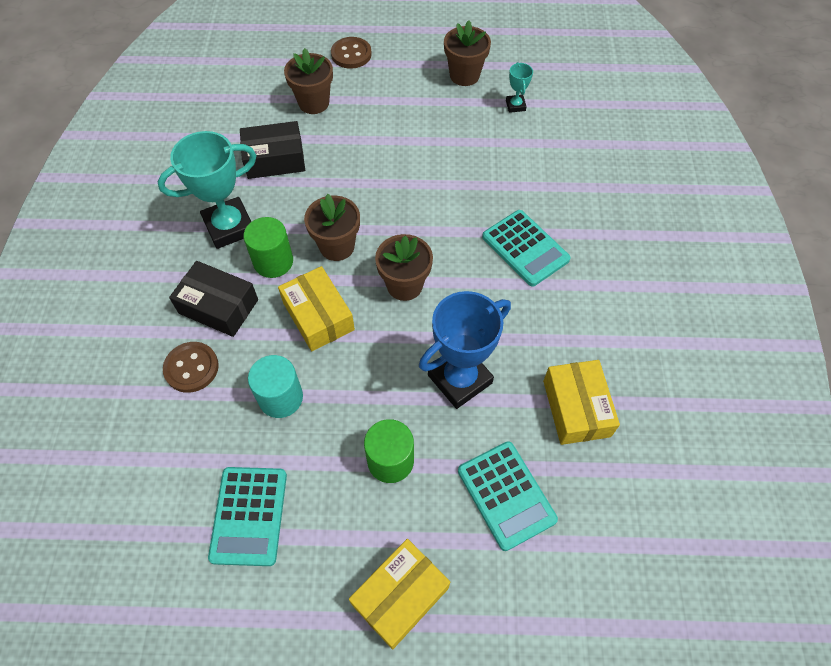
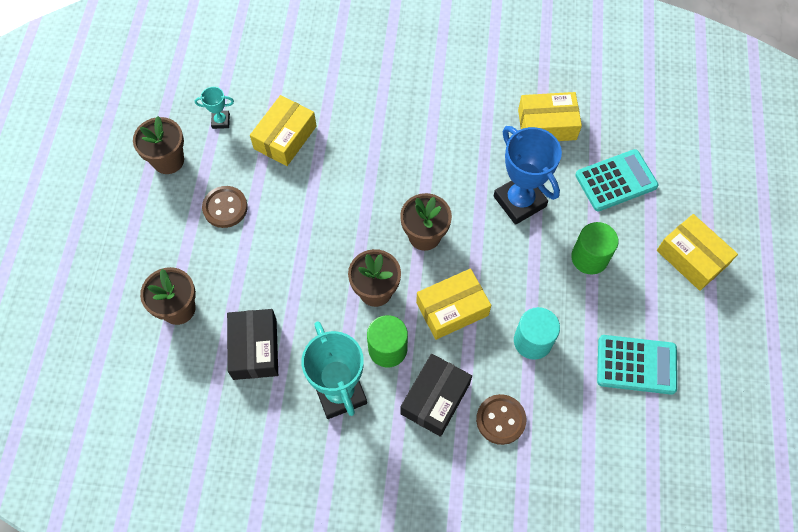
camera: 85 degrees left, 5 degrees up
(351, 54) = (109, 268): brown button -> brown button (225, 208)
(506, 156) = (285, 137): none -> yellow box
(525, 248) = (394, 137): turquoise calculator -> none

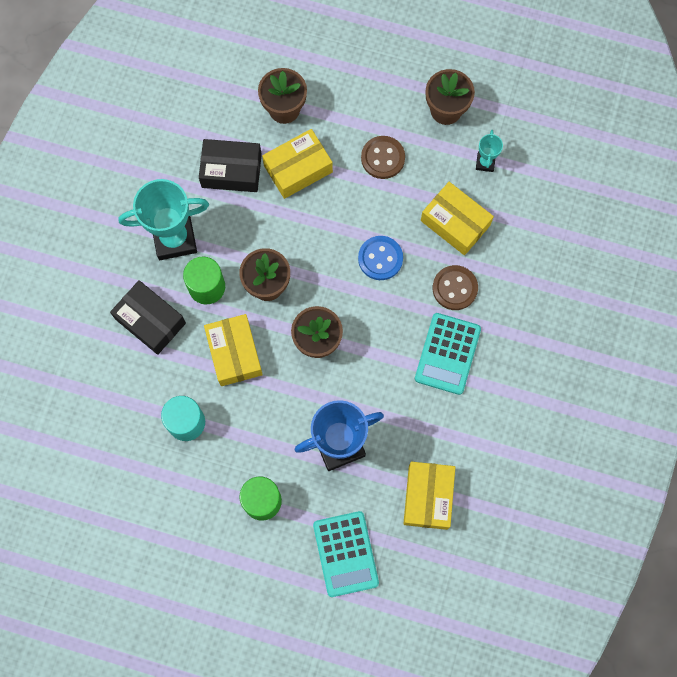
camera: 100 degrees right, 10 degrees up
(331, 194) = (380, 258): none -> blue button
(500, 420) = (118, 375): brown button -> brown button (455, 288)
(636, 365) = (141, 516): turquoise calculator -> turquoise calculator (447, 354)
(692, 258) = (241, 608): yellow box -> yellow box (298, 169)

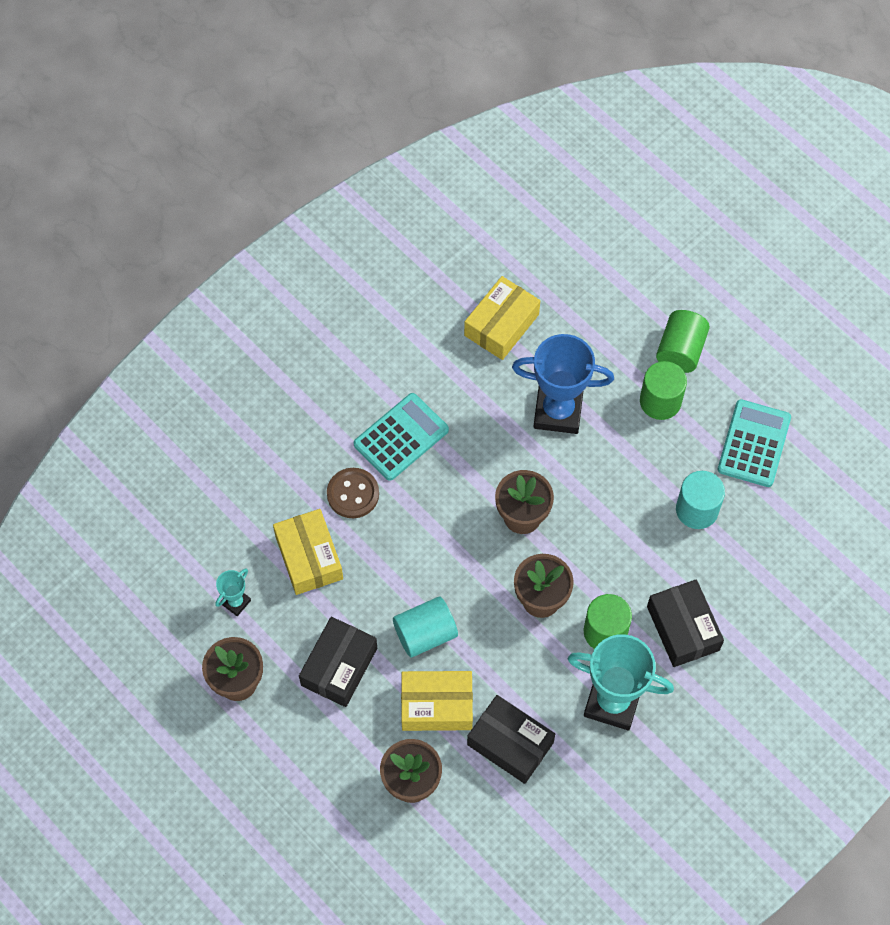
camera: 150 degrees left, 10 degrees down
(234, 353) = (613, 550): yellow box -> none
(269, 558) = (680, 350): none -> green cylinder
(336, 214) = (425, 633): none -> turquoise cylinder
(345, 554) = (607, 318): turquoise calculator -> turquoise calculator (754, 444)
(380, 258) = (408, 563): blue button -> none
(383, 158) = (339, 666): brown button -> black box

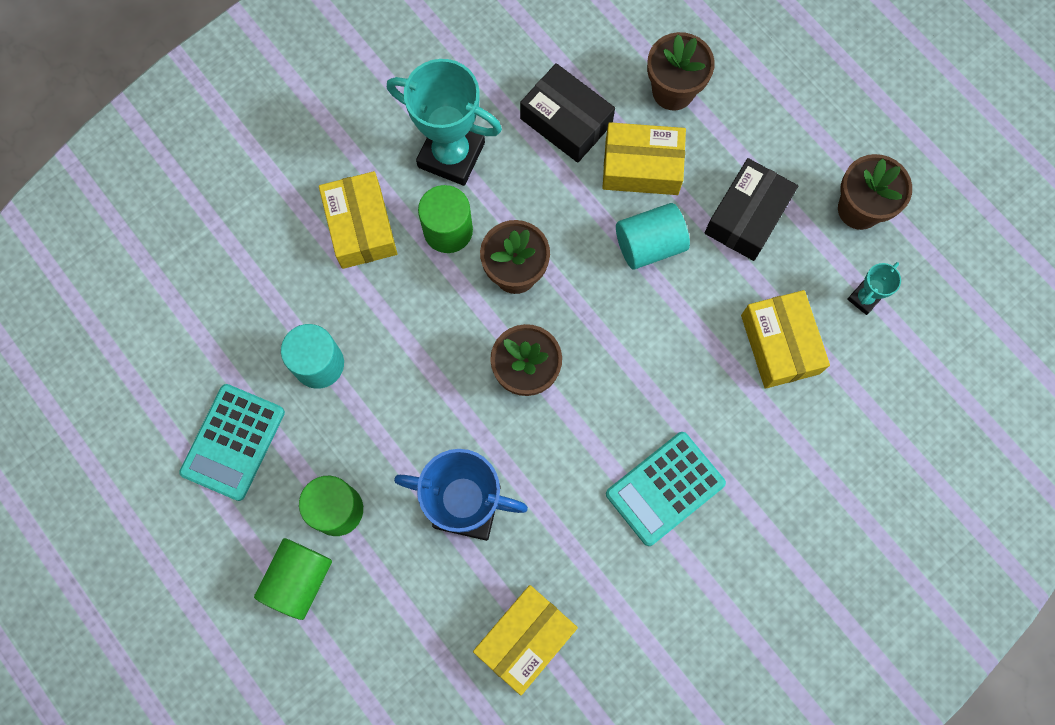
camera: 175 degrees left, 10 degrees up
(353, 494) = (726, 419): brown button -> none
(683, 628) = (361, 227): black box -> yellow box

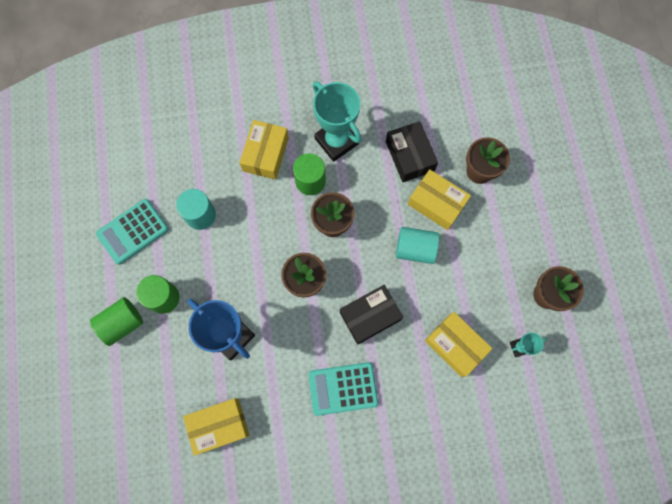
camera: 30 degrees right, 0 degrees up
(747, 216) = (479, 263): black box -> black box (370, 316)
(780, 344) = (455, 345): yellow box -> yellow box turned 60 degrees counterclockwise

